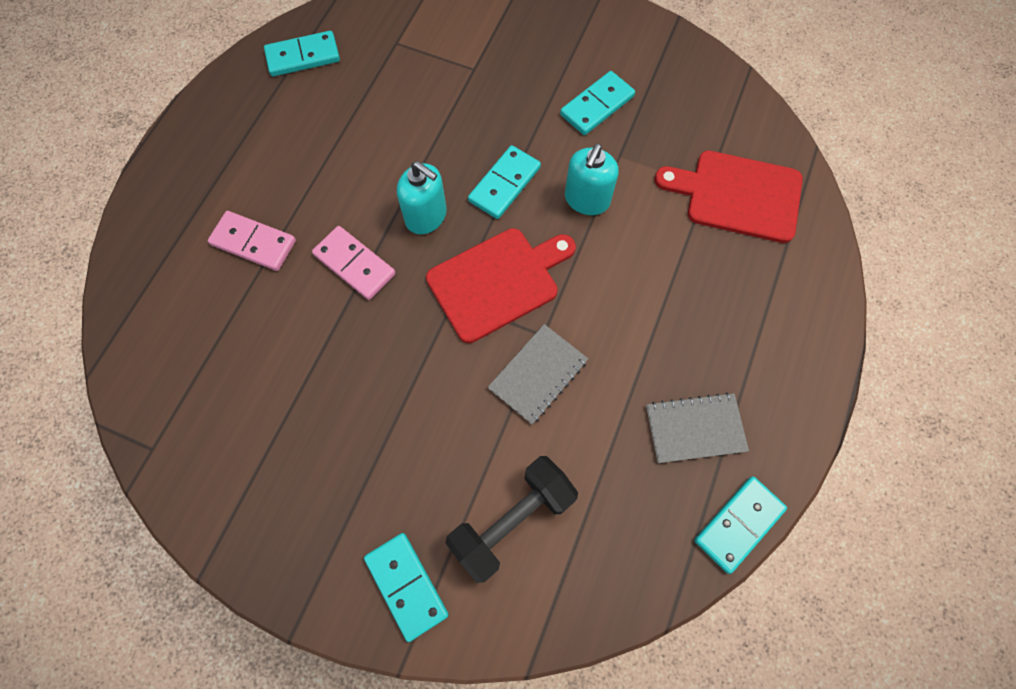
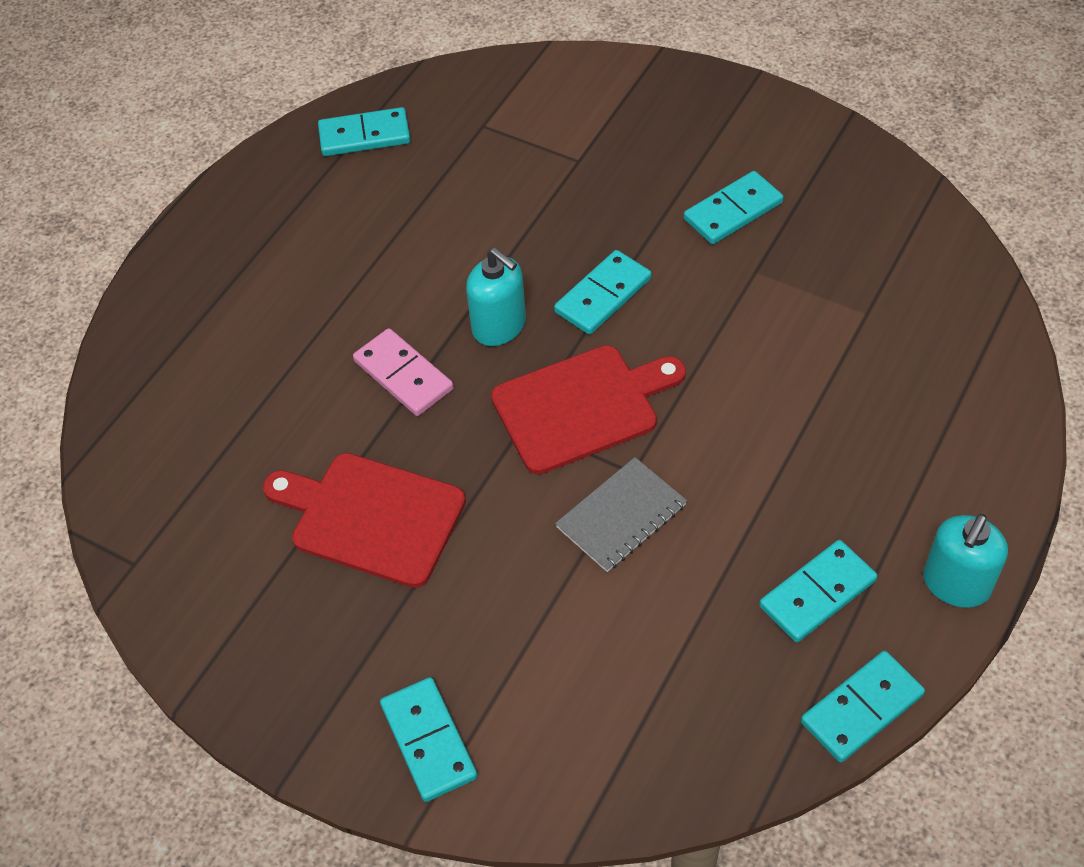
camera: 10 degrees right, 15 degrees down
(253, 243) = (281, 343): pink domino -> none
(512, 521) = (569, 680): black dumbbell -> none
(587, 200) = (707, 319): turquoise soap dispenser -> turquoise soap dispenser (956, 584)
(695, 428) = (817, 594): grey notebook -> turquoise domino
(737, 196) = (906, 327): red cutting board -> red cutting board (371, 518)

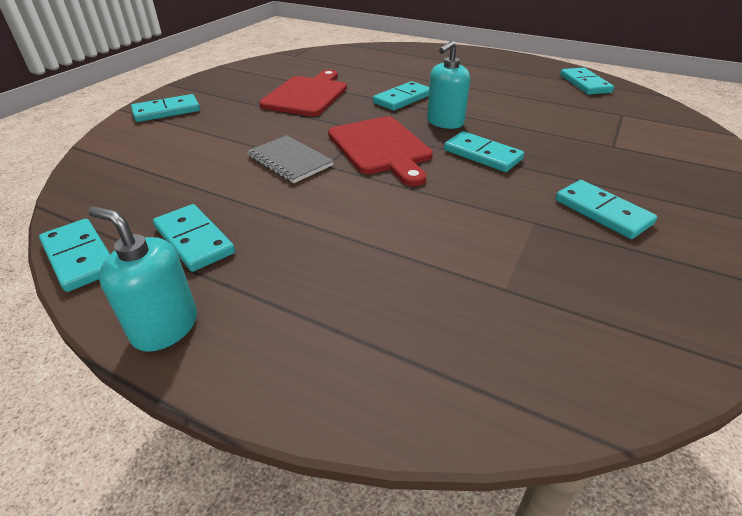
camera: 85 degrees right, 15 degrees down
(403, 375) = (402, 99): pink domino -> turquoise domino

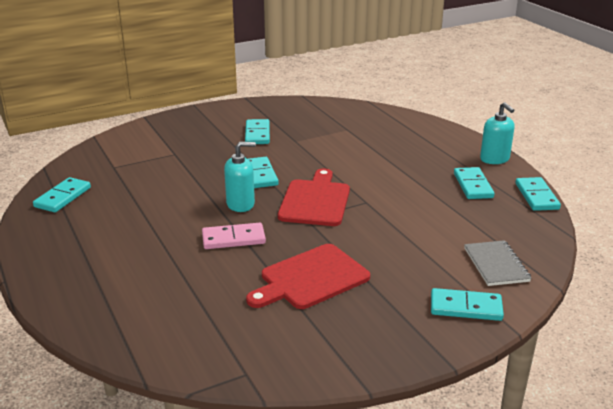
camera: 145 degrees left, 10 degrees down
(290, 161) = (387, 213): grey notebook -> grey notebook (496, 265)
(402, 99) = (233, 239): turquoise domino -> pink domino

